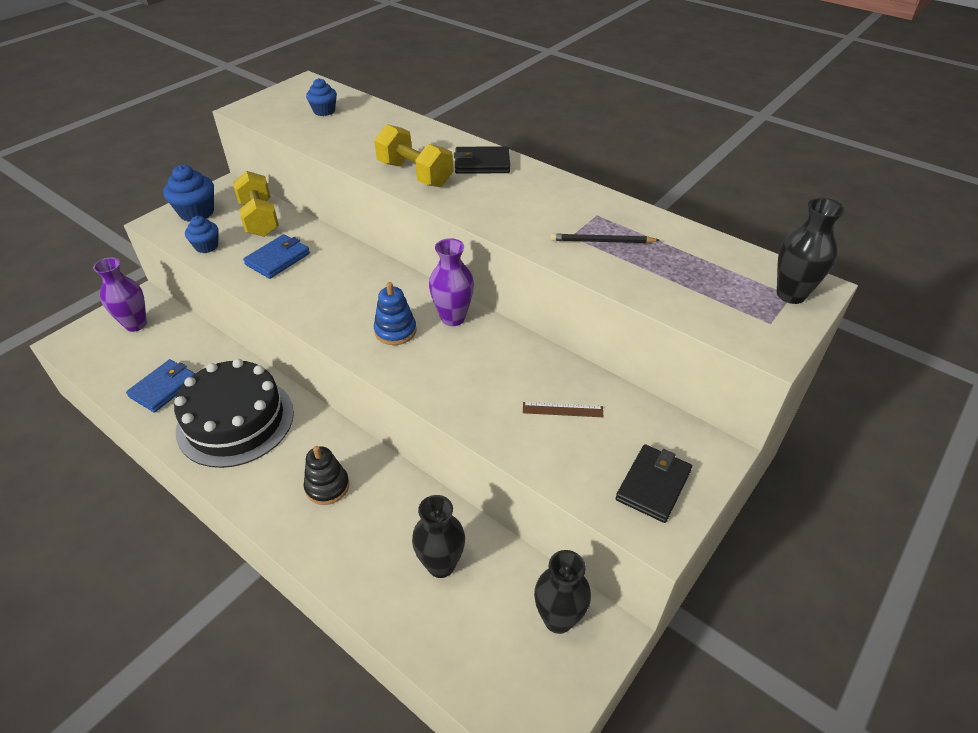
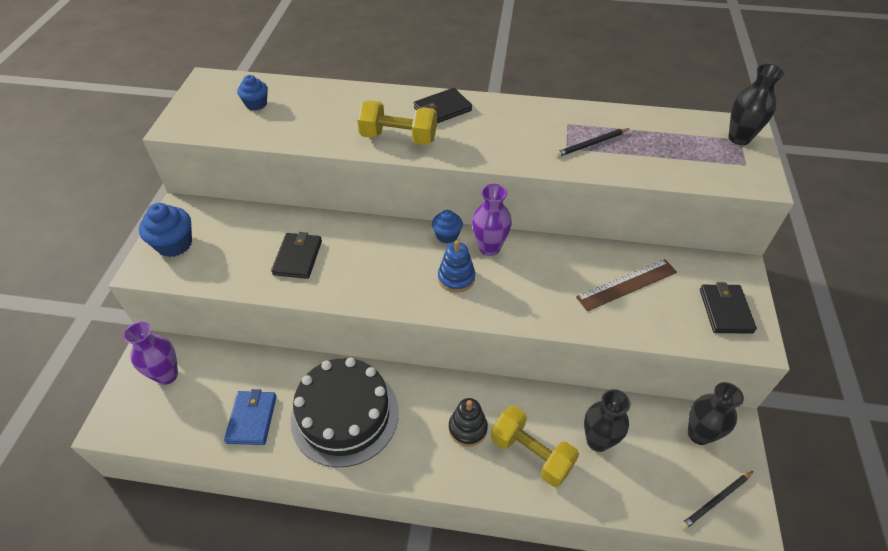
camera: 30 degrees left, 5 degrees up
(206, 246) = (218, 273): blue cupcake -> blue cupcake (447, 235)
(259, 219) = (243, 227): yellow dumbbell -> yellow dumbbell (531, 454)
(278, 259) = (298, 257): blue wallet -> black wallet
(515, 696) = (716, 501): none -> black pencil
(562, 410) = (627, 284): brown ruler -> brown ruler, size x1.71

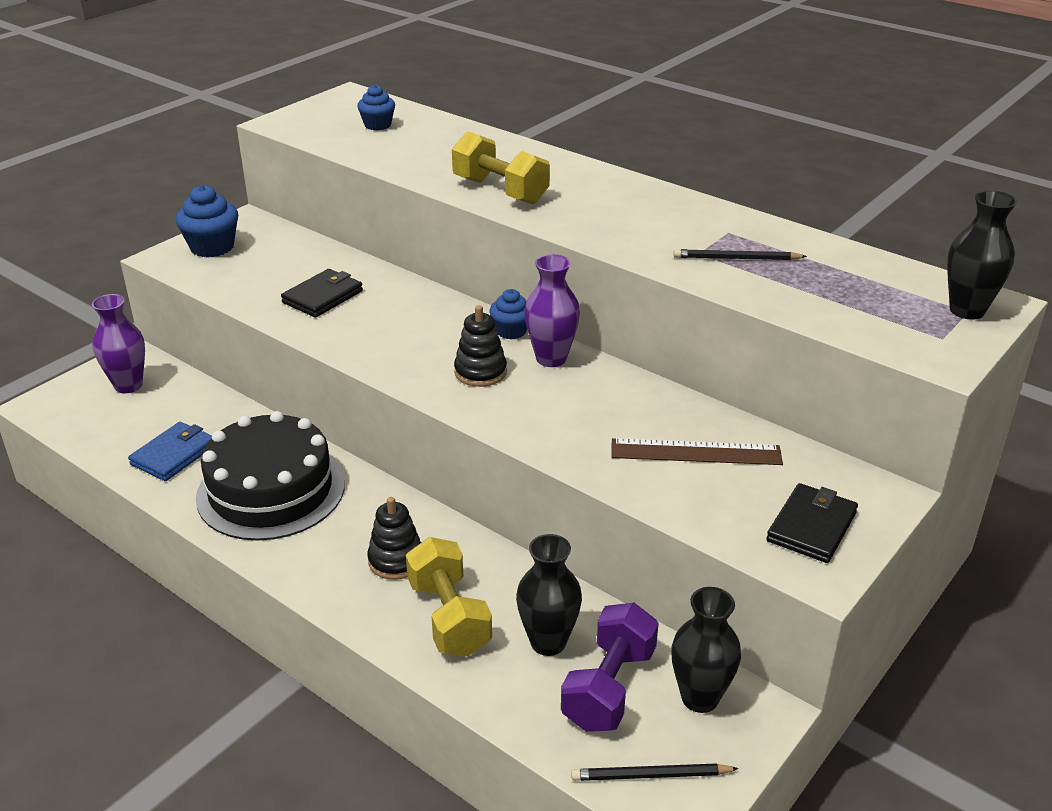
camera: 30 degrees right, 15 degrees down
(442, 109) = (582, 180): black wallet -> none
(456, 278) = (480, 372): blue stacking toy -> black stacking toy
(652, 454) = (609, 687): none -> purple dumbbell

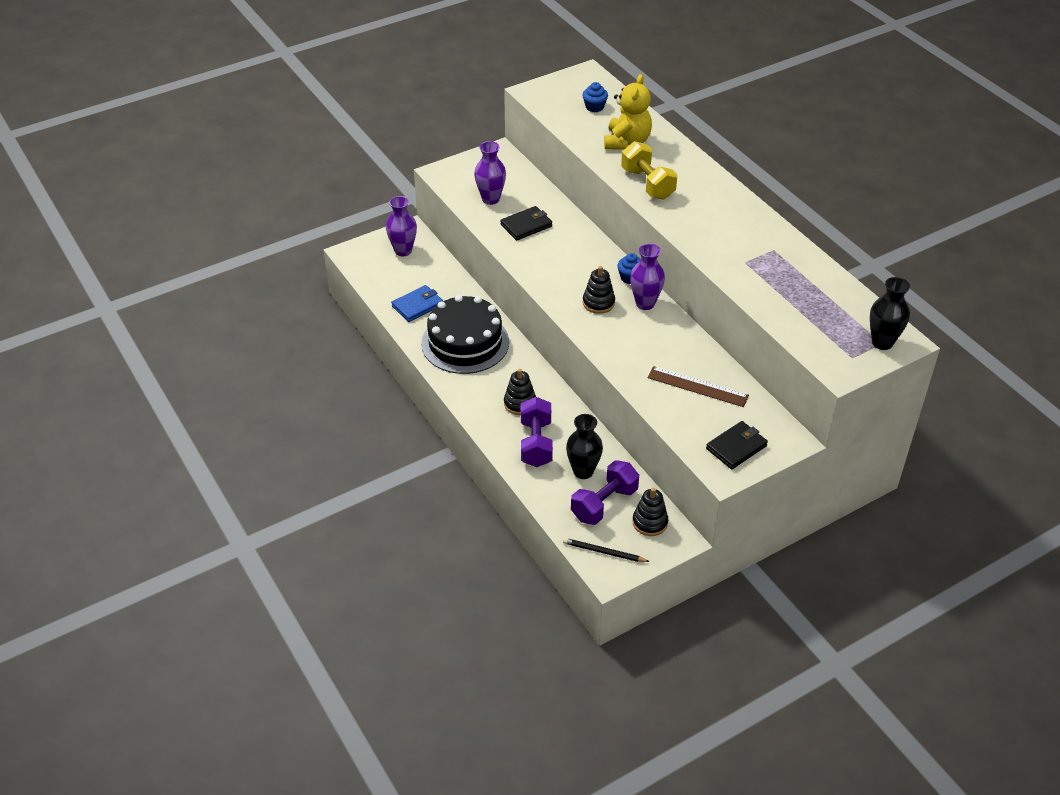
camera: 20 degrees right, 10 degrees up
(212, 247) = (471, 170): blue cupcake -> none
(255, 275) = (490, 199): none -> purple vase
(444, 153) = (627, 142): none -> yellow teddy bear
(449, 617) = (536, 443): yellow dumbbell -> purple dumbbell
(699, 698) = (650, 522): black vase -> black stacking toy
(737, 258) = (766, 271): black pencil -> none

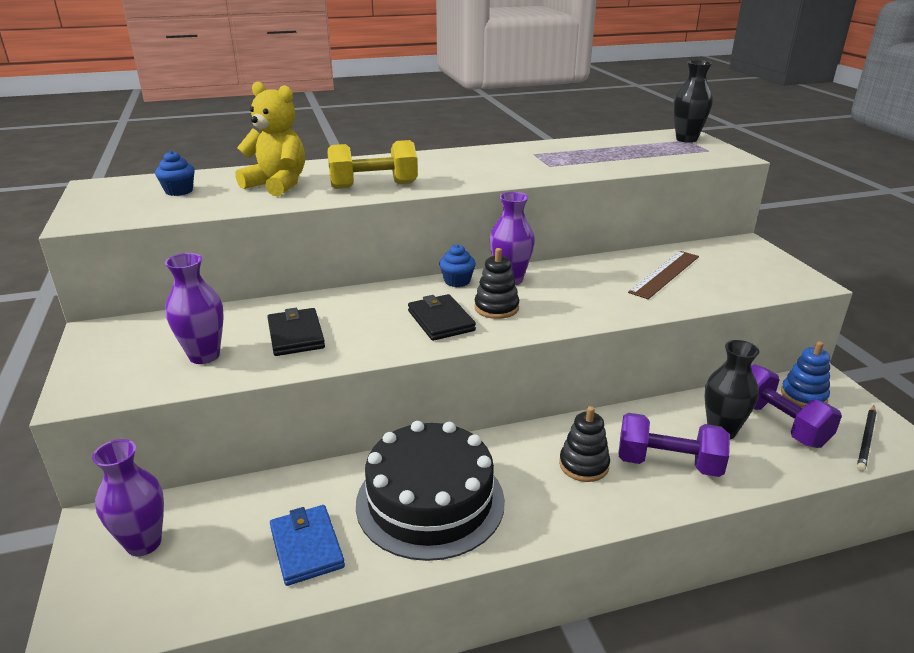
camera: 75 degrees left, 15 degrees down
(650, 522) = (803, 395): black stacking toy -> blue stacking toy
(736, 447) = (763, 270): black wallet -> black wallet (441, 320)

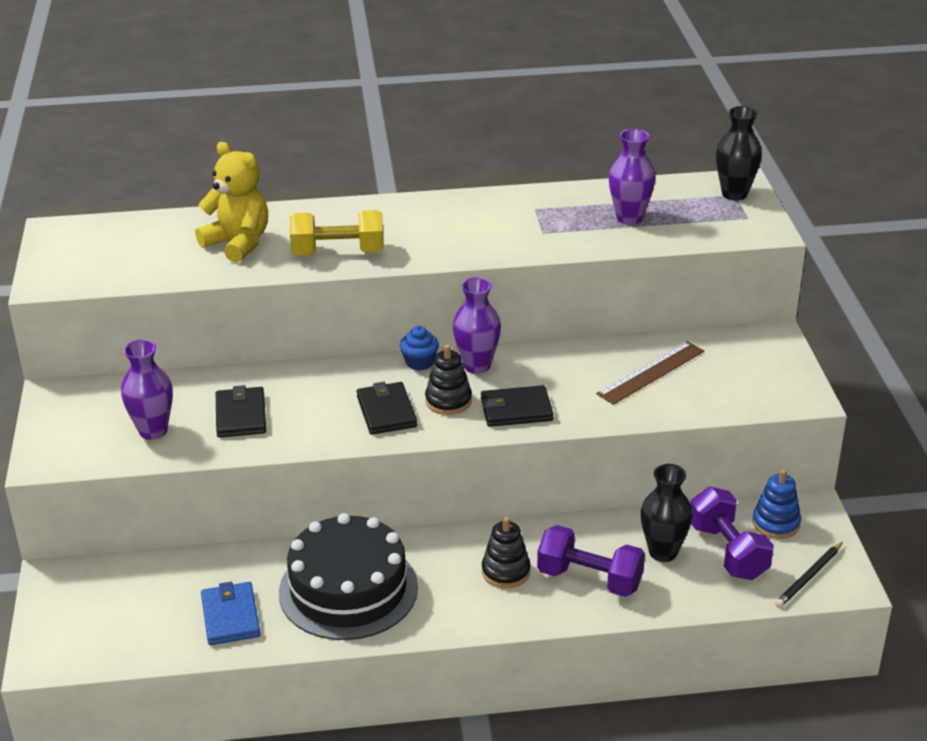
camera: 10 degrees right, 5 degrees up
(144, 543) = (93, 597): purple vase -> purple vase (629, 218)
(179, 191) = (137, 245): blue cupcake -> none
(563, 310) = (516, 410): none -> black wallet

